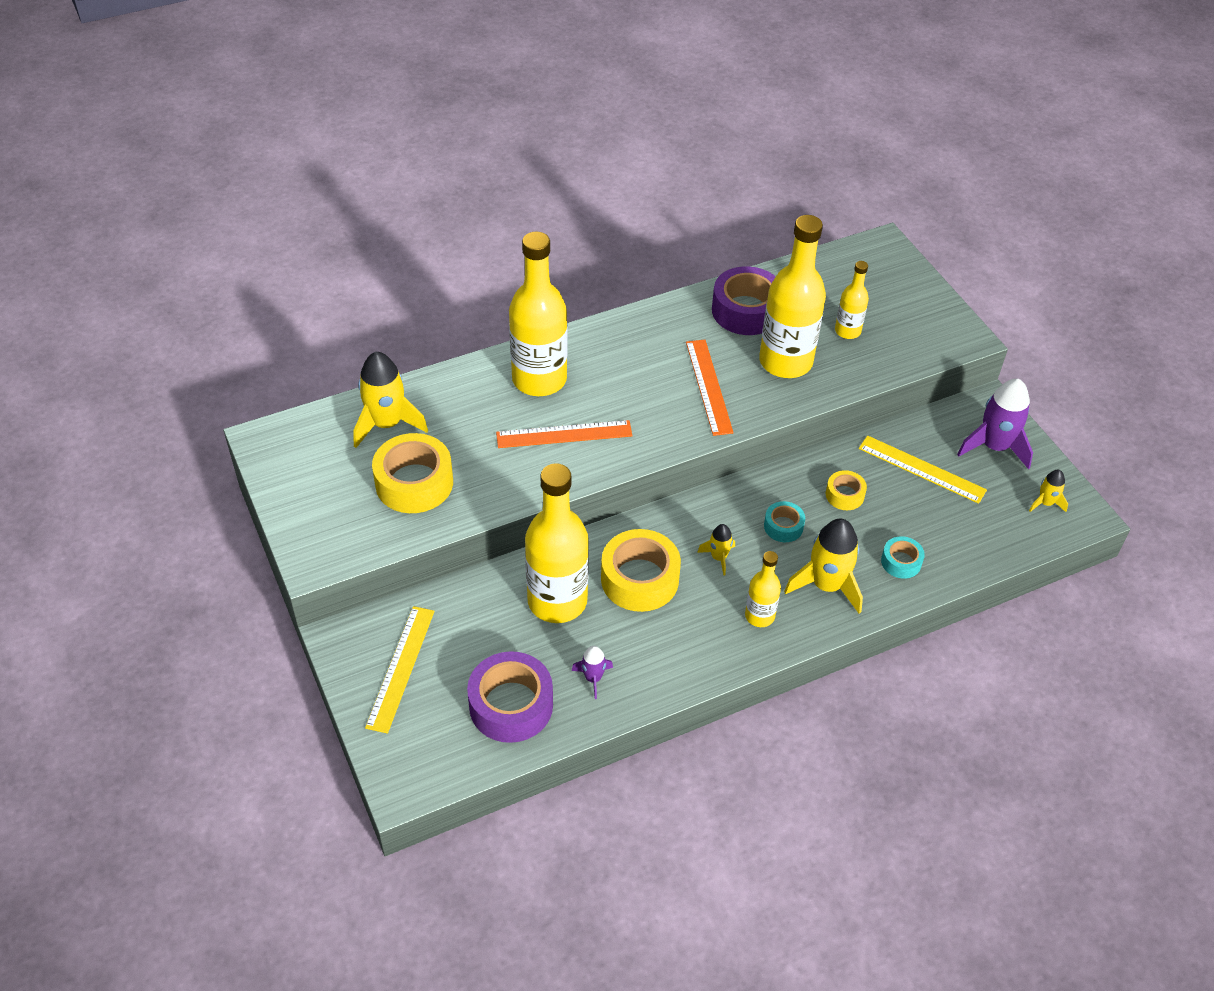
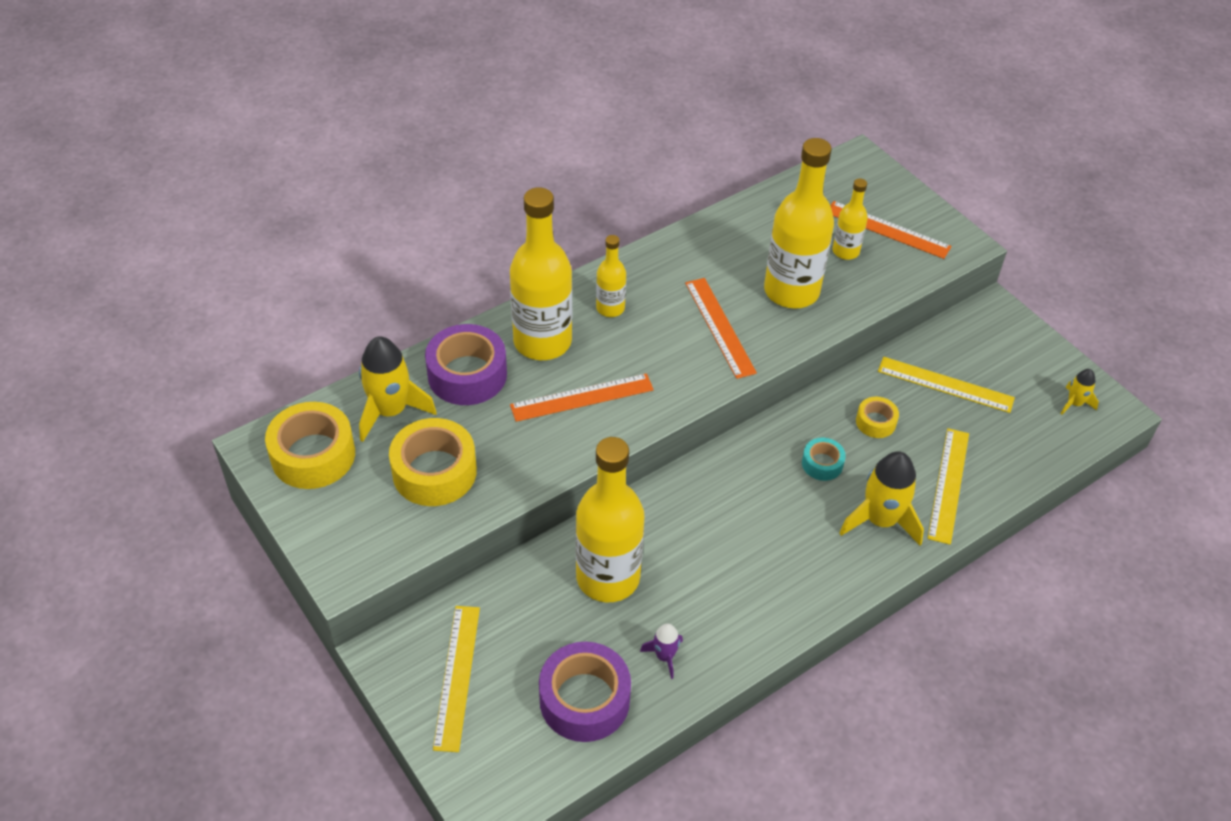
camera: 10 degrees left, 0 degrees up
(639, 579) = (688, 541): yellow tape -> yellow tape (313, 455)
(718, 557) = (764, 506): yellow rocket -> none
(746, 311) = (738, 242): purple tape -> purple tape (467, 374)
(759, 616) = (820, 563): yellow bottle -> yellow bottle (610, 308)
(894, 315) = (887, 230): none -> orange ruler
(901, 562) = (948, 485): turquoise tape -> yellow ruler
(994, 447) = (1011, 352): purple rocket -> none

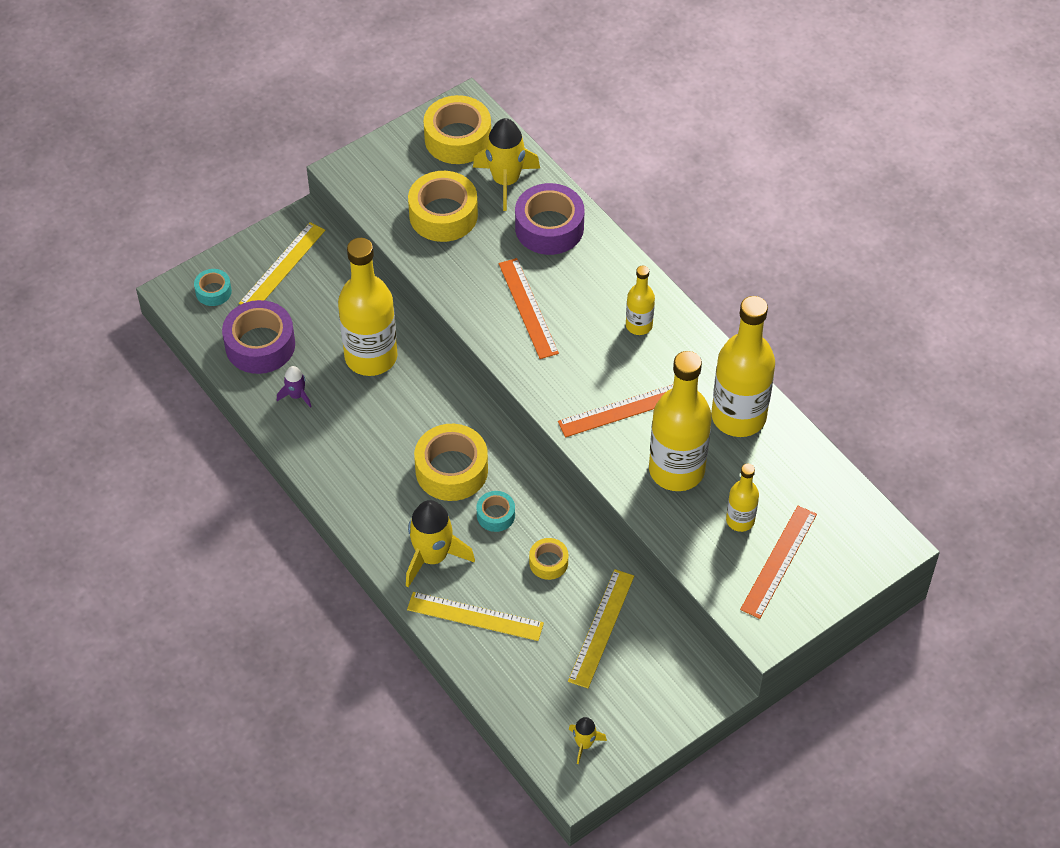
camera: 90 degrees right, 5 degrees up
(457, 676) = (282, 266): yellow ruler -> yellow ruler turned 60 degrees counterclockwise
(491, 760) = (213, 291): none -> turquoise tape
(542, 342) = (592, 277): yellow bottle -> yellow bottle (738, 416)
(766, 501) = (451, 470): none -> yellow tape

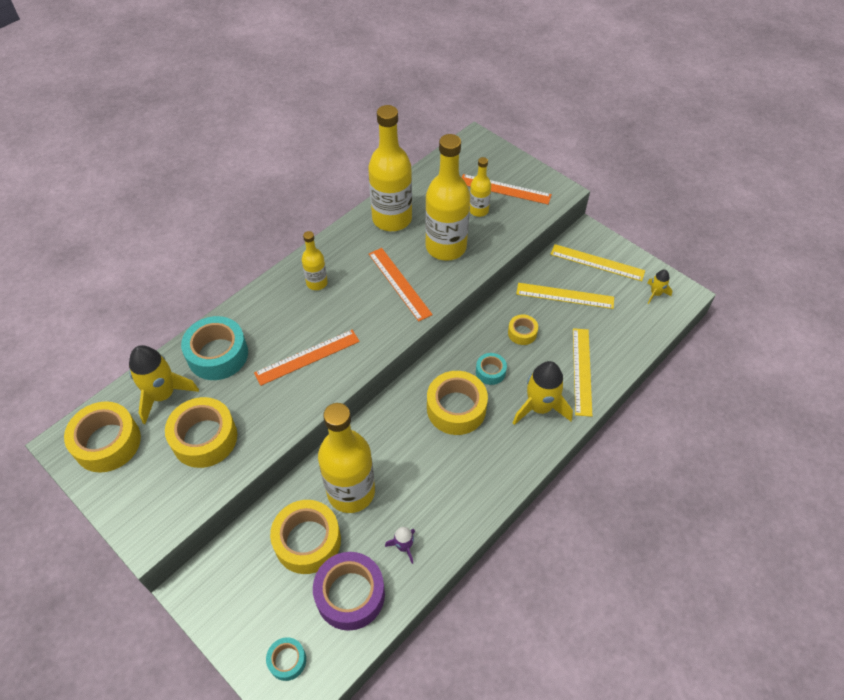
camera: 100 degrees left, 0 degrees up
(282, 266) = (250, 596): yellow ruler -> yellow ruler (597, 262)
(326, 315) = (307, 541): none -> yellow tape
(549, 227) = (218, 354): purple tape -> turquoise tape

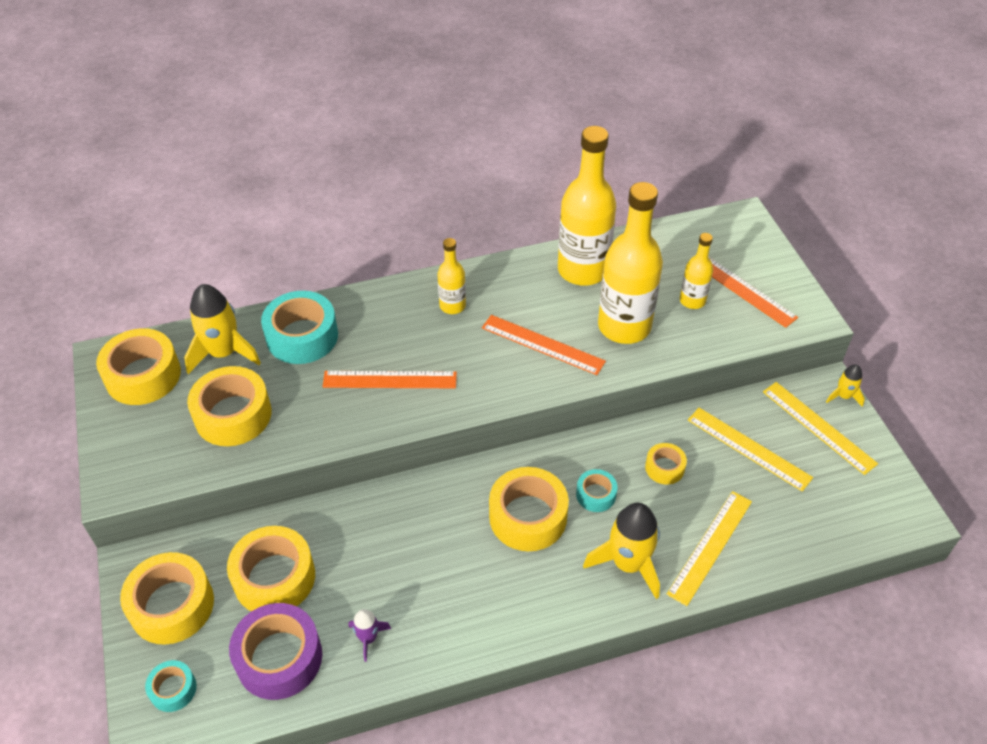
camera: 30 degrees right, 5 degrees down
(243, 602) = (172, 605): none -> yellow tape
(351, 492) = (352, 549): yellow bottle -> none
(399, 283) = (542, 344): orange ruler -> orange ruler turned 60 degrees counterclockwise
(655, 293) = (873, 498): yellow rocket -> yellow rocket (843, 396)

